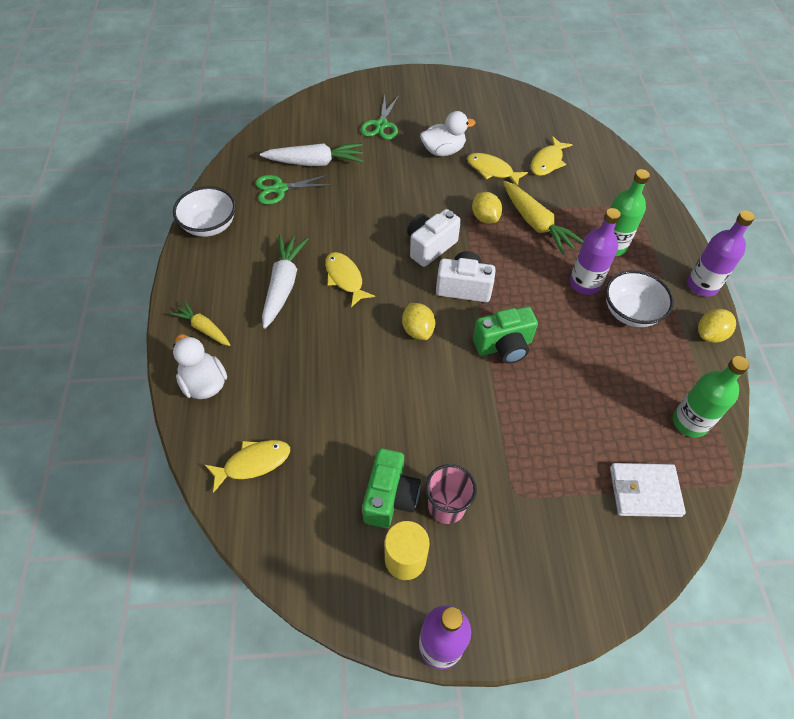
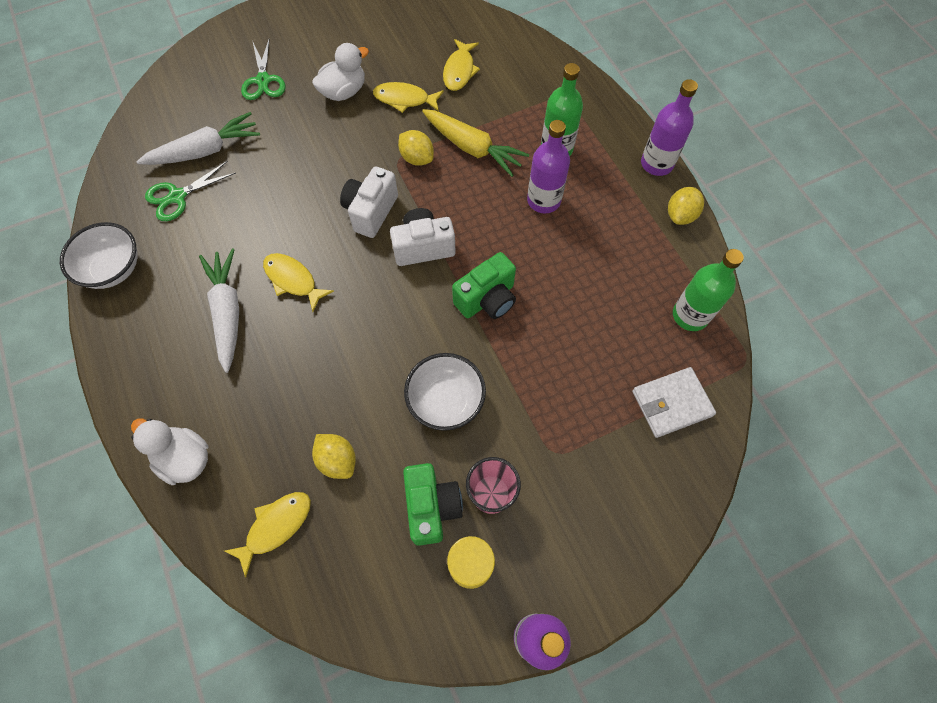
camera: 20 degrees left, 10 degrees up
(204, 328) = (158, 395): yellow carrot -> none
(418, 330) = (393, 313): yellow lemon -> yellow lemon (337, 460)
(630, 312) = (598, 217): white bowl -> white bowl (446, 400)

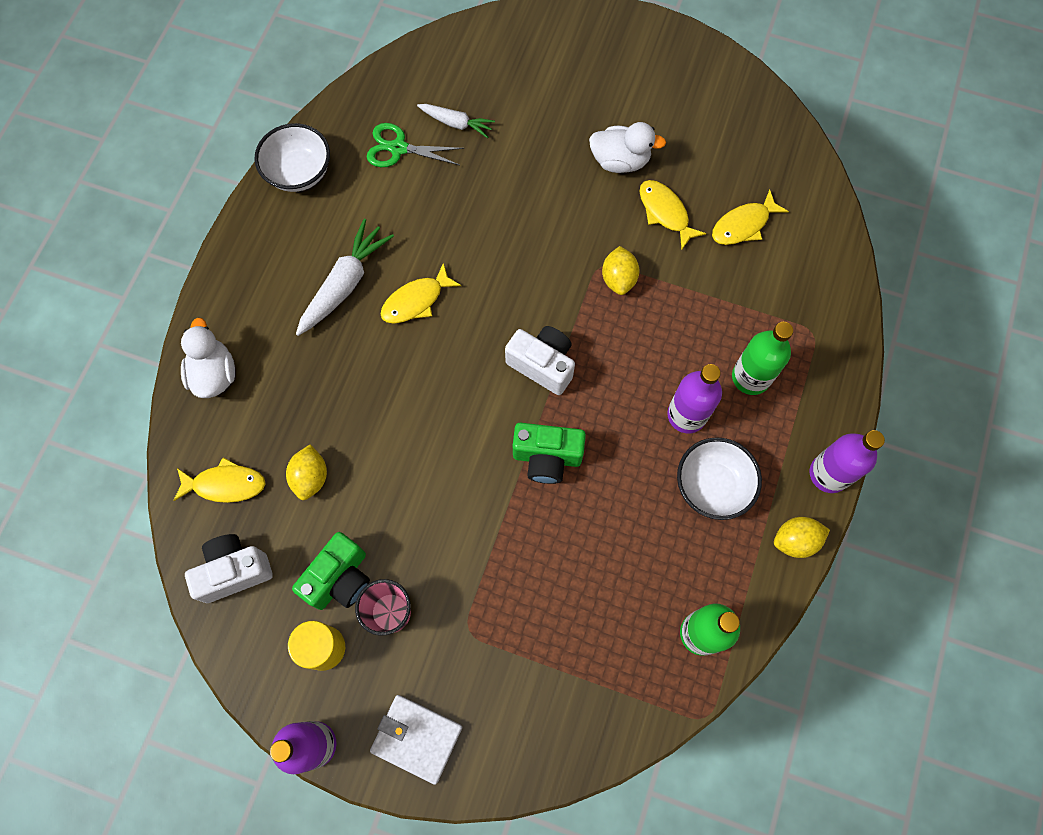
camera: 45 degrees right, 5 degrees up
(205, 151) = (456, 123): white carrot -> white carrot, size x0.61
(263, 80) = (563, 93): green scissors -> none
(293, 280) = (416, 301): yellow fish -> yellow fish turned 120 degrees counterclockwise
(371, 212) = (532, 295): white camera -> white camera (234, 571)
(446, 400) = (430, 509): white bowl -> white bowl (712, 485)
(472, 148) = (676, 311): yellow carrot -> none
(671, 403) = (601, 687): white wallet -> white wallet (417, 738)

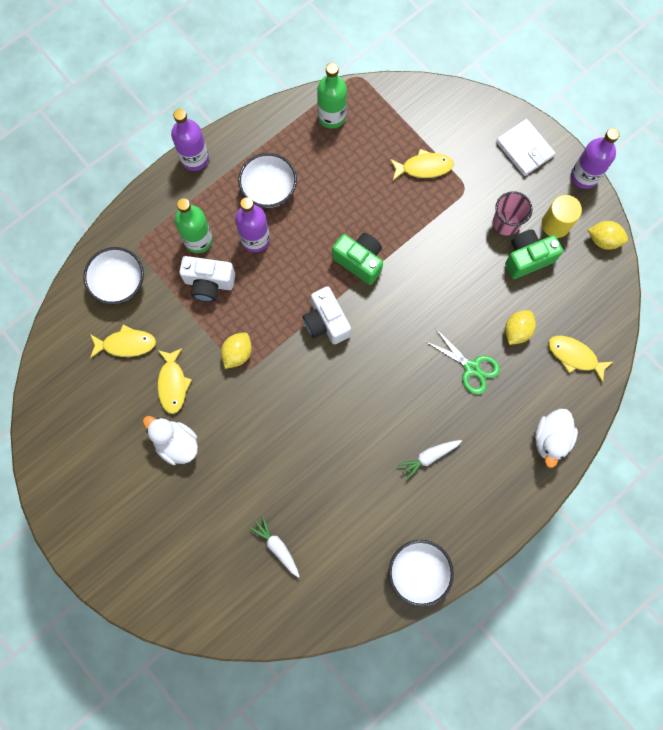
camera: 150 degrees left, 5 degrees up
(234, 571) = (591, 297): white camera -> white camera (209, 283)
(345, 284) = (428, 457): white carrot -> white carrot, size x0.61
(398, 148) = (332, 550): green scissors -> green scissors (471, 368)
(416, 301) = (385, 416): yellow fish -> yellow fish (424, 167)
(795, 540) = (242, 134): yellow lemon -> yellow lemon (603, 240)
(800, 282) = (119, 283): none -> white bowl

